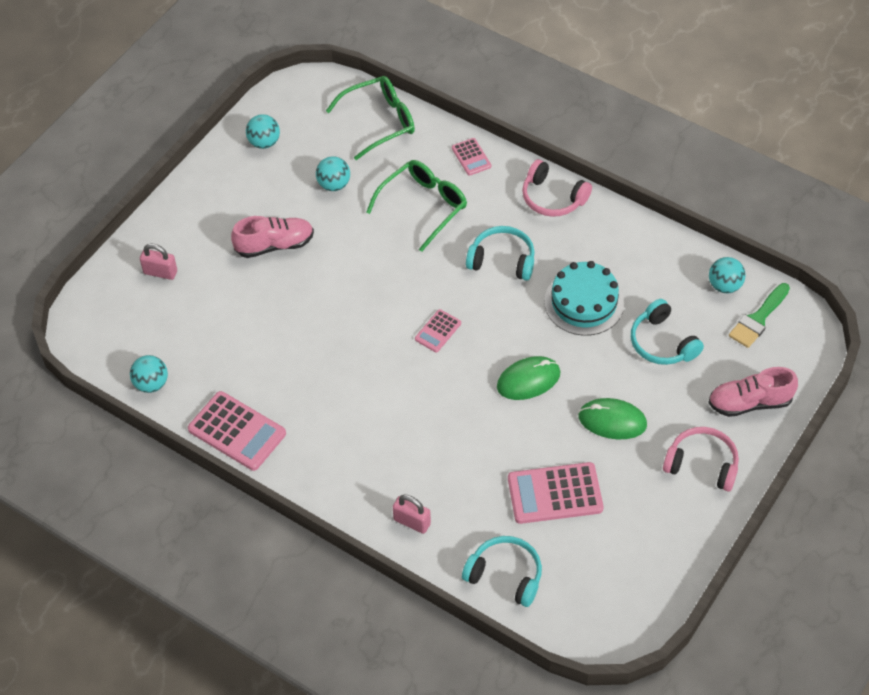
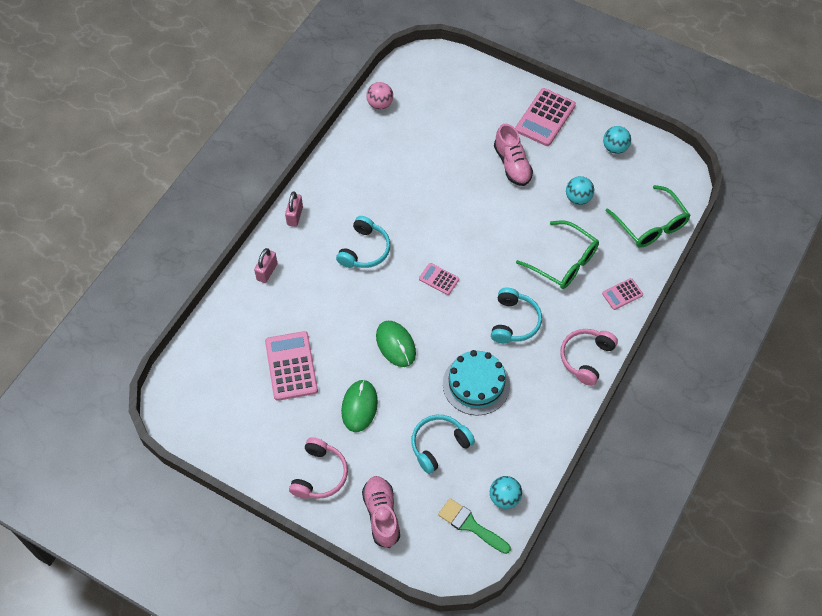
camera: 85 degrees right, 5 degrees up
(151, 384) = (380, 104): turquoise ball -> pink ball
(160, 272) = (479, 97): pink padlock -> pink padlock (295, 216)
(237, 431) = (341, 158): pink calculator -> pink calculator (545, 118)
(505, 575) = (221, 334): turquoise headphones -> turquoise headphones (364, 250)

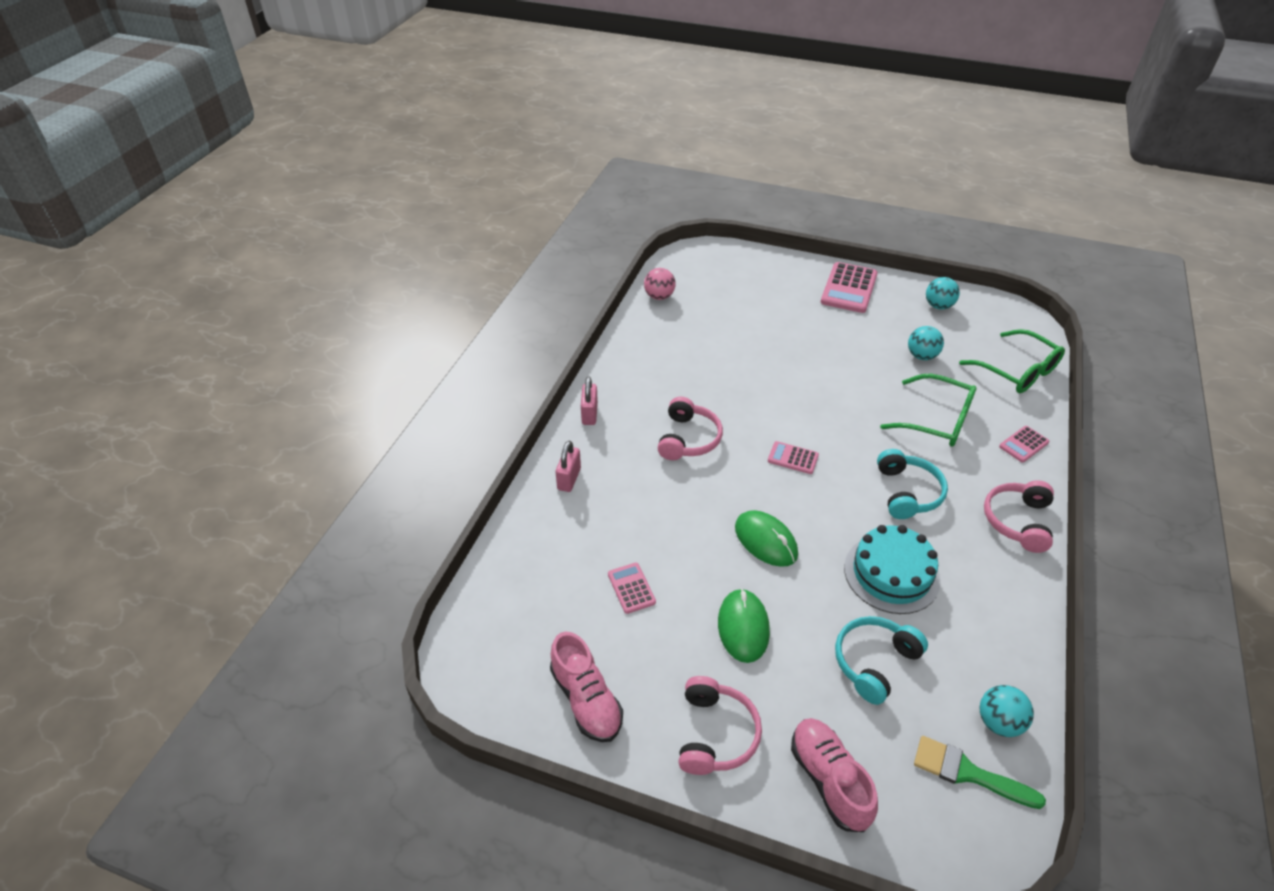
camera: 10 degrees left, 15 degrees down
(291, 366) = (631, 588): pink calculator -> pink calculator, size x0.53
(364, 250) = (688, 439): turquoise headphones -> pink headphones
(512, 164) = (832, 333): pink shoe -> pink shoe (586, 699)

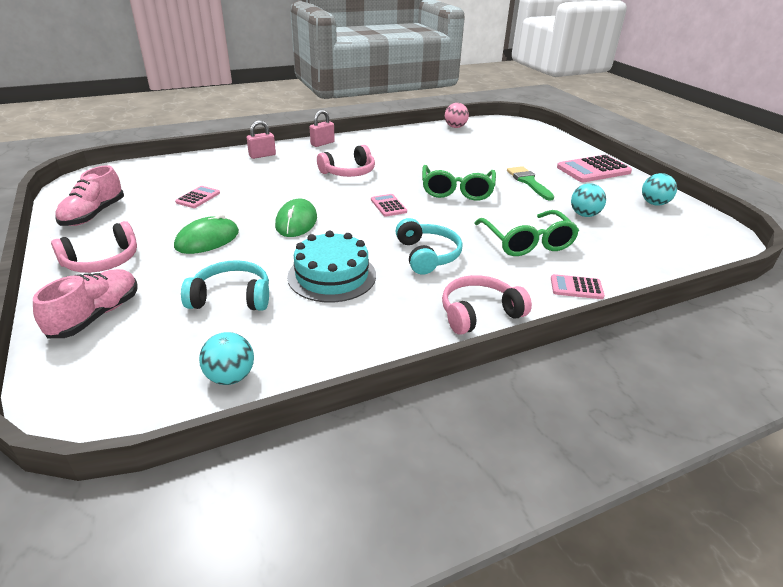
camera: 45 degrees right, 10 degrees down
(907, 492) = (427, 255): turquoise headphones -> turquoise headphones turned 60 degrees counterclockwise
(968, 773) = (158, 378): green brush -> green brush (528, 182)
(1017, 371) = (658, 257): green glasses -> green glasses (457, 191)

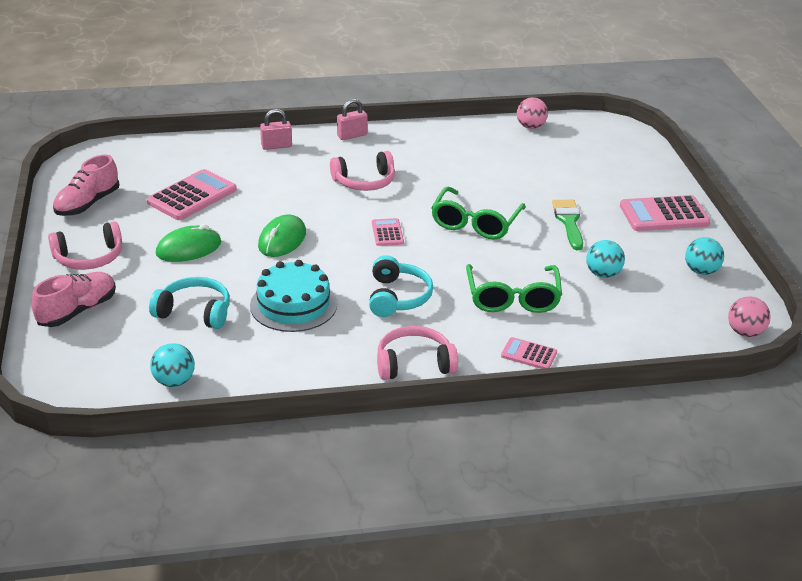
camera: 15 degrees right, 0 degrees up
(198, 197) = (192, 196): pink calculator -> pink calculator, size x1.88
(728, 243) = (745, 332): none -> pink ball

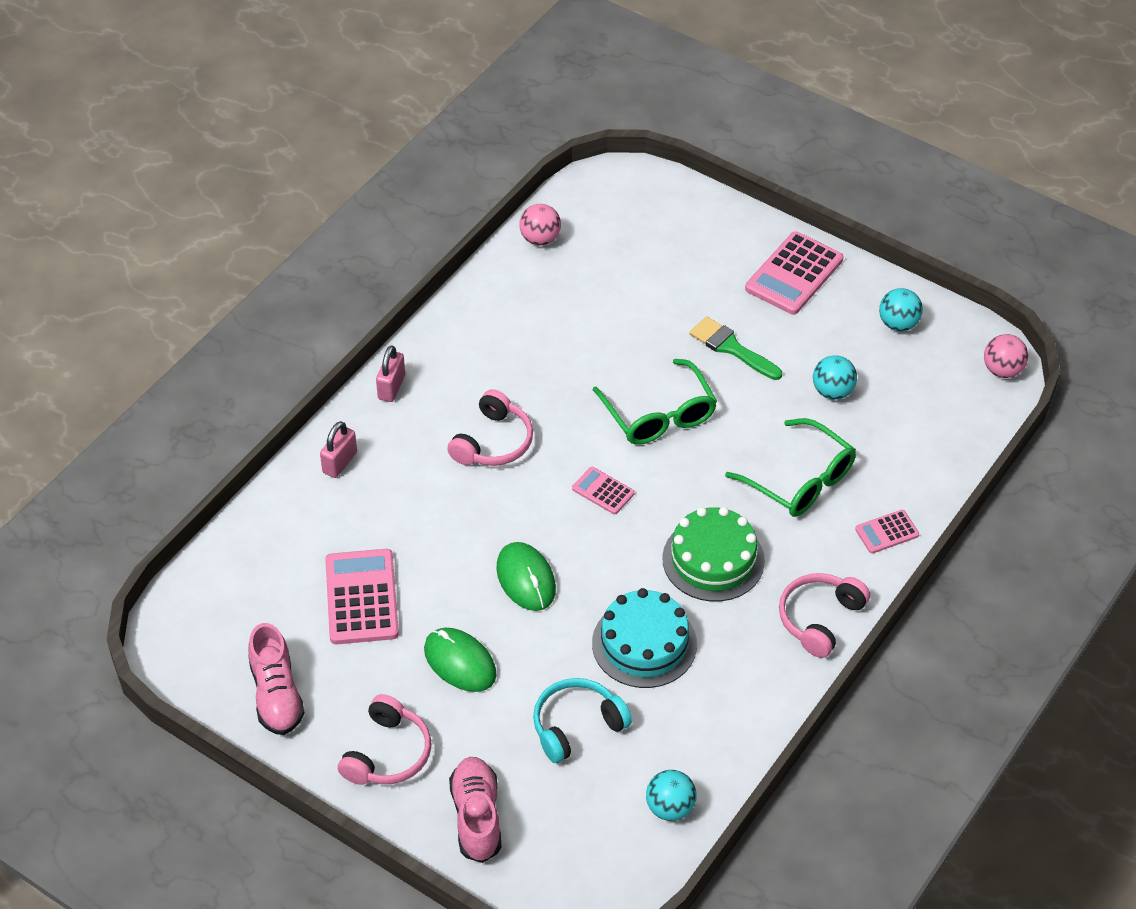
camera: 45 degrees left, 15 degrees up
(189, 248) = (460, 662): green mouse -> green mouse turned 60 degrees counterclockwise
(397, 297) = (713, 559): turquoise headphones -> green cake

